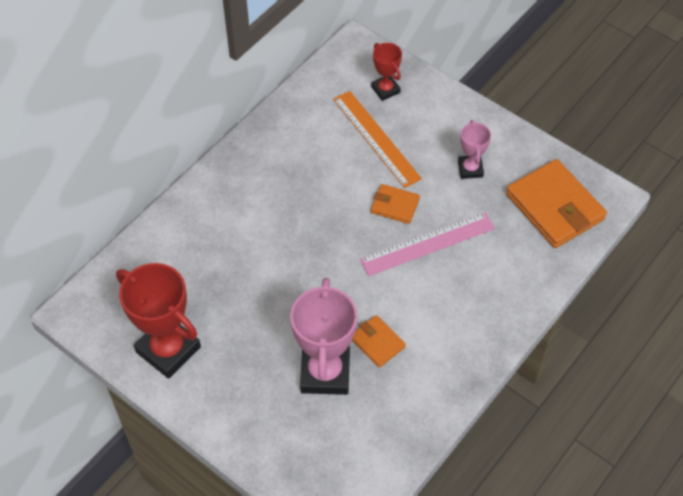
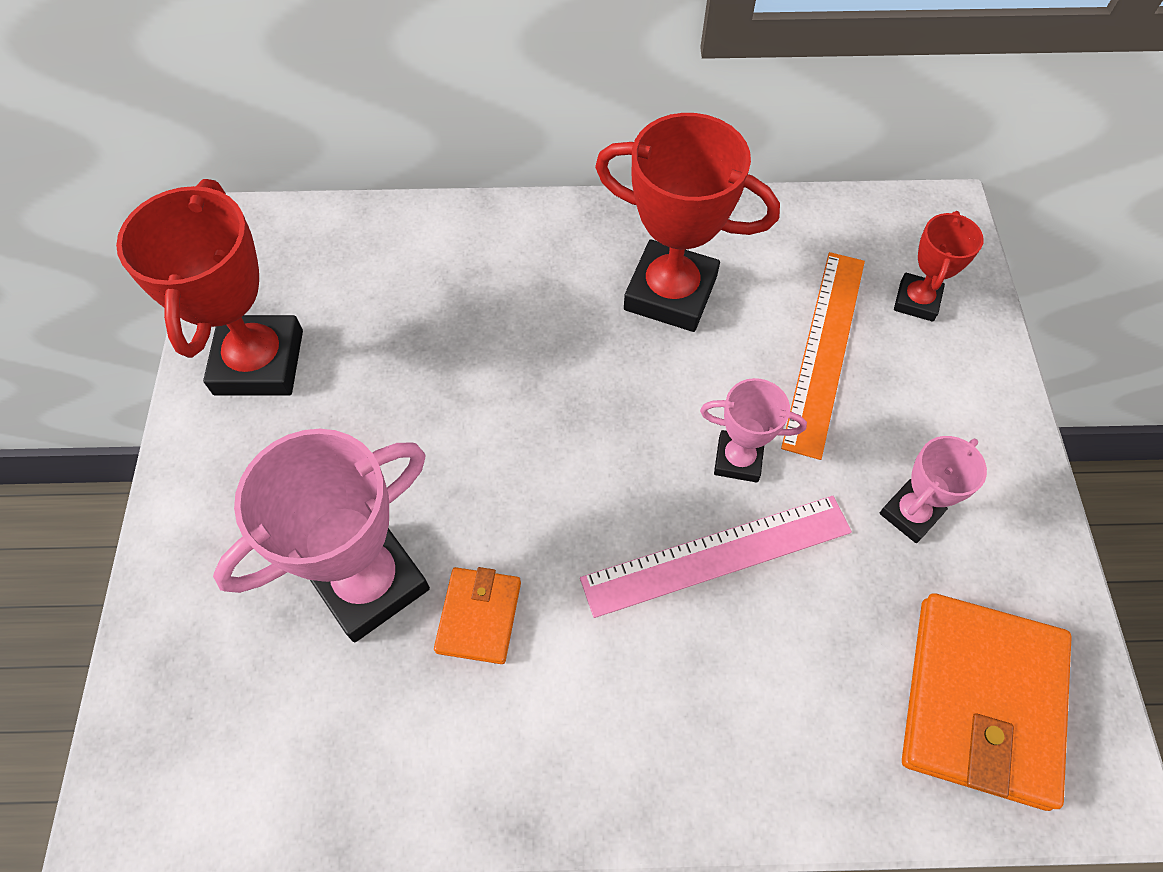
camera: 50 degrees right, 5 degrees up
(294, 169) = (670, 293): none -> red trophy
(395, 205) = (738, 459): orange wallet -> pink trophy
(427, 244) = (717, 555): pink ruler -> pink ruler turned 45 degrees counterclockwise

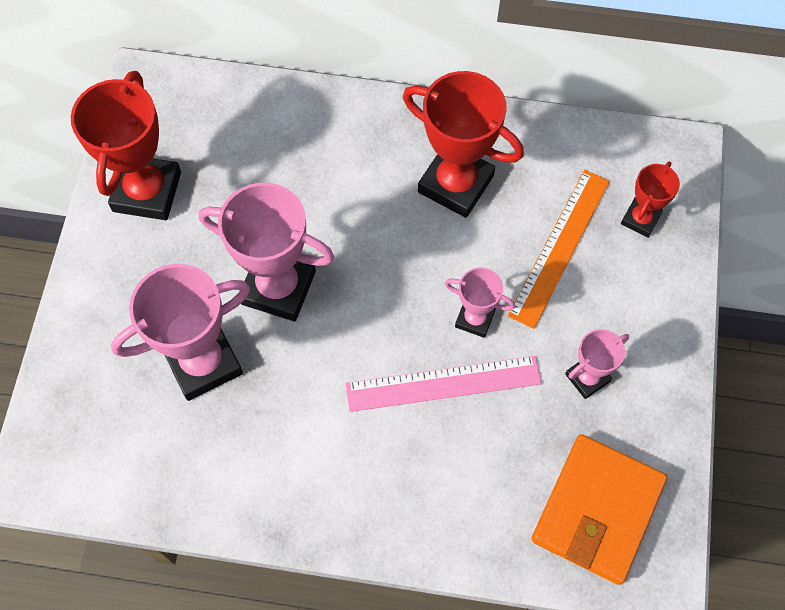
camera: 10 degrees right, 5 degrees up
(460, 460) = (278, 287): none -> pink trophy
(479, 616) = (273, 398): orange wallet -> none

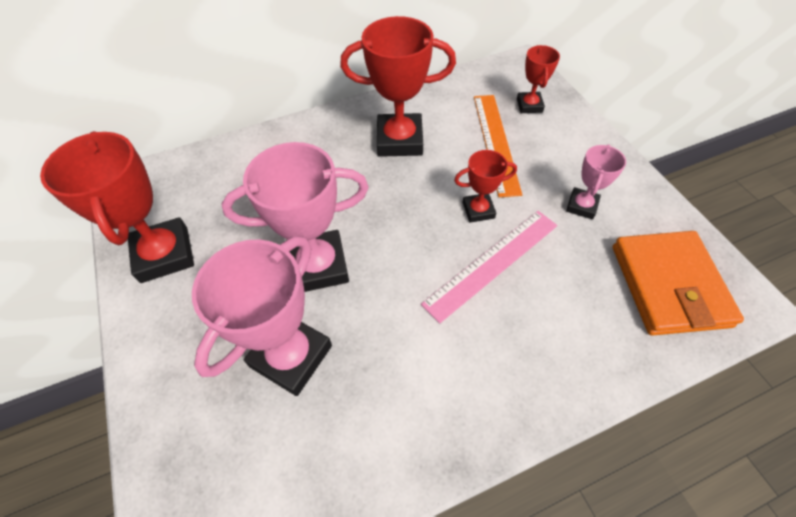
camera: 30 degrees left, 10 degrees down
(475, 319) = (478, 210): pink trophy -> red trophy

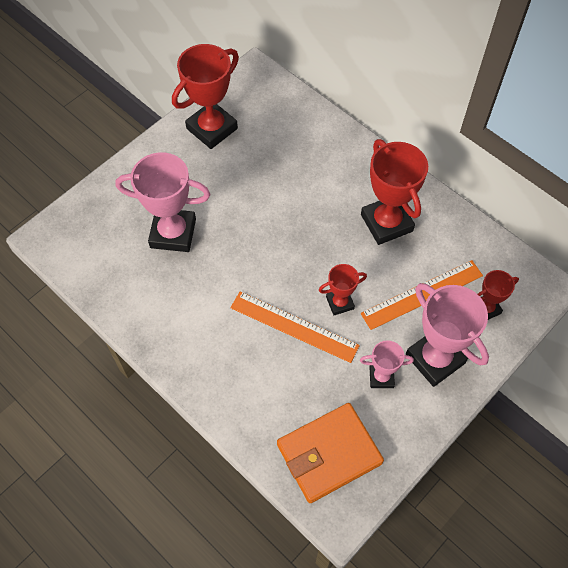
camera: 65 degrees right, 5 degrees up
(318, 266) = (242, 219): pink trophy -> pink trophy (435, 359)
(478, 210) = (340, 303): red trophy -> red trophy turned 75 degrees counterclockwise
(492, 263) = (294, 326): pink ruler -> orange ruler

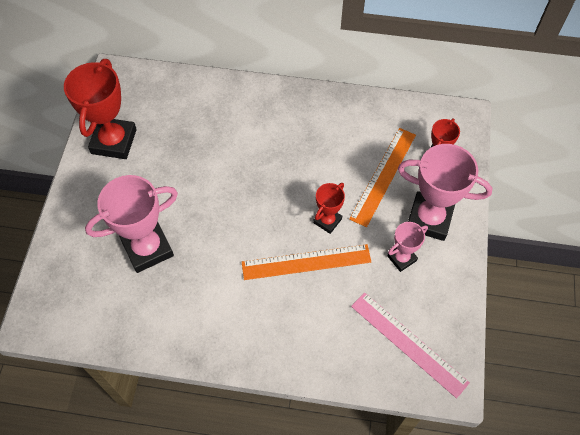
camera: 35 degrees left, 0 degrees up
(329, 454) = (408, 343): orange wallet -> pink ruler
(386, 223) = (315, 136): red trophy -> none

